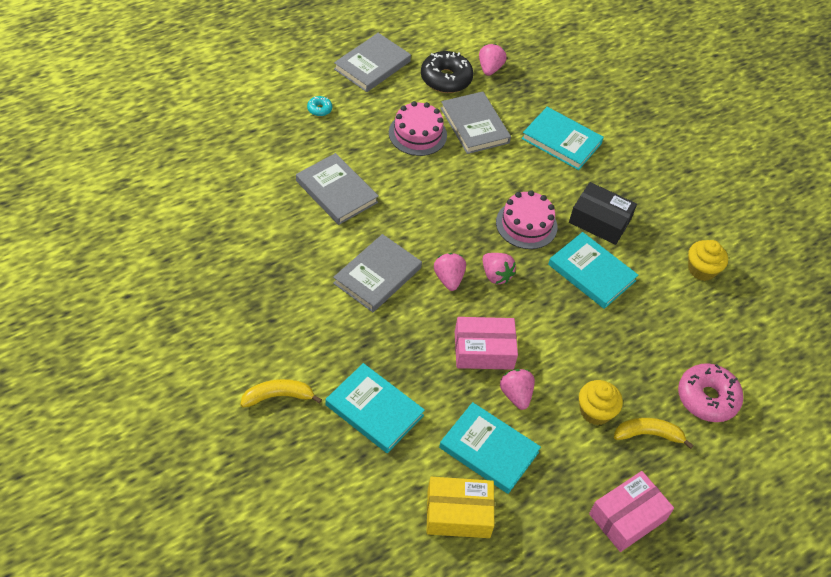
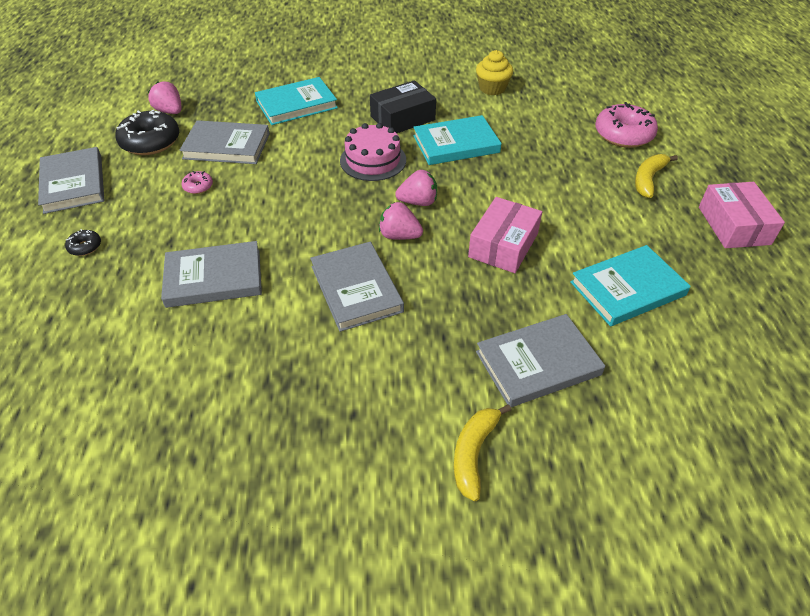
camera: 55 degrees left, 5 degrees down
(319, 109) = (85, 247): turquoise donut -> black donut
(374, 410) = (538, 363): turquoise book -> grey book
(417, 134) = (198, 187): pink cake -> pink donut
(458, 513) = (700, 343): yellow box -> none
(516, 395) = (569, 244): pink strawberry -> none
(595, 411) = (610, 200): yellow cupcake -> none

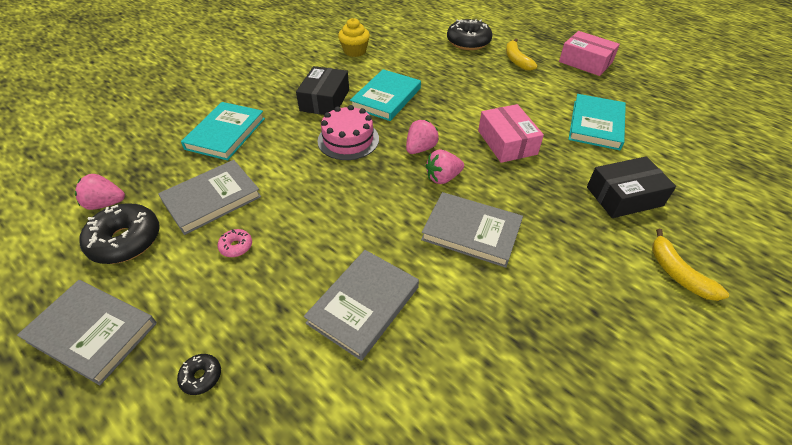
camera: 45 degrees left, 0 degrees up
(538, 363) = (624, 196): grey book -> black box
(623, 134) = (468, 42): pink donut -> black donut

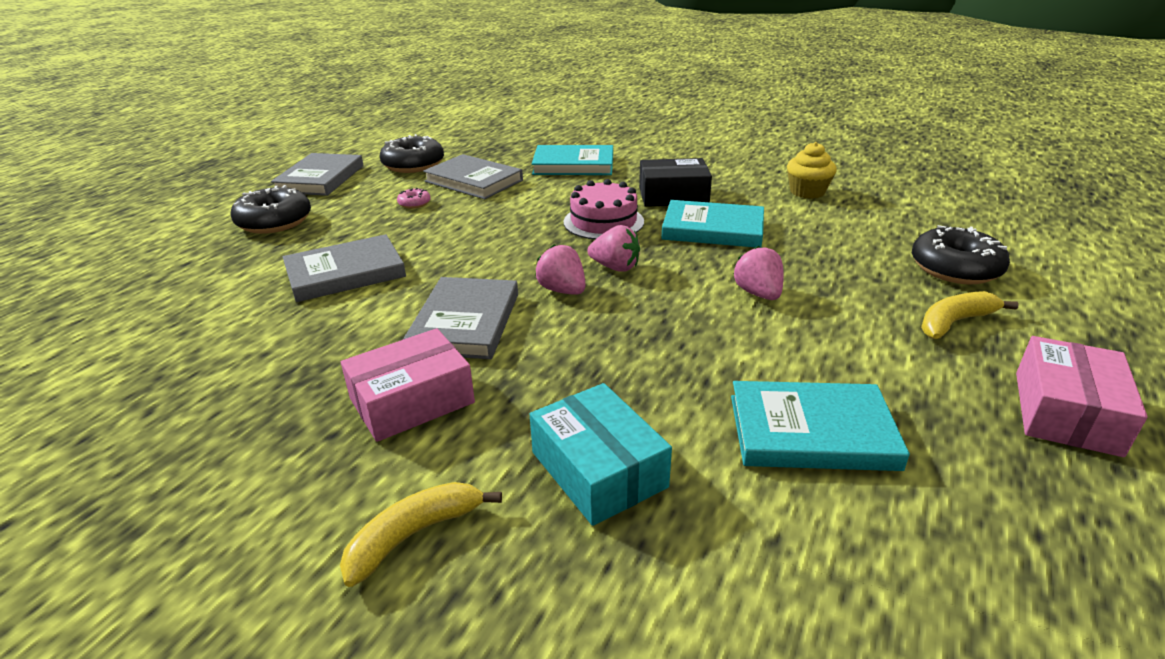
camera: 75 degrees right, 15 degrees down
(106, 204) = (454, 148): pink strawberry -> pink strawberry (758, 293)
(201, 376) = (274, 222): black donut -> black donut, size x2.16
(363, 305) = (345, 273): grey book -> grey book turned 45 degrees counterclockwise
(507, 142) = (677, 333): pink box -> pink box (412, 400)
(624, 196) = (599, 469): black box -> turquoise box

